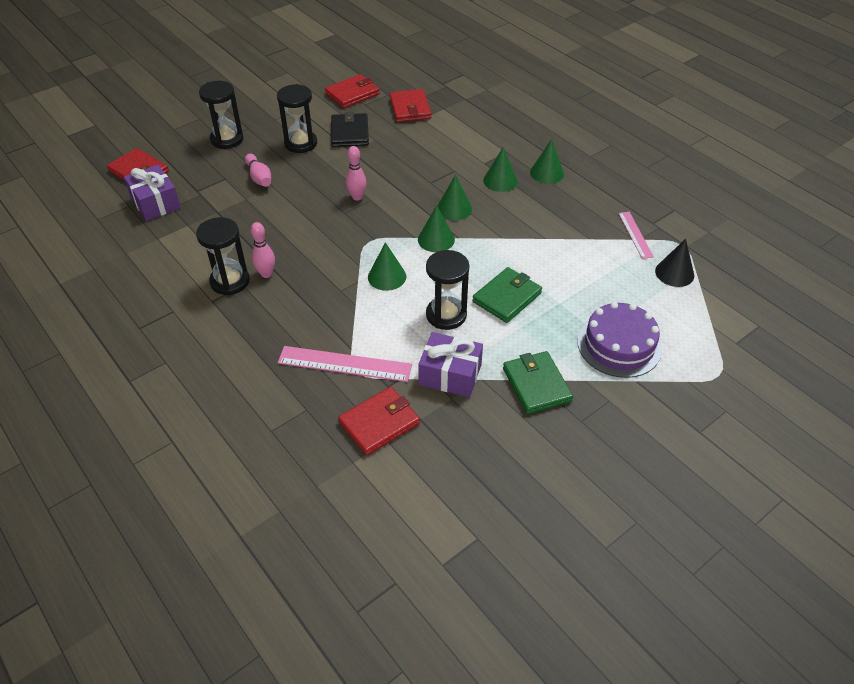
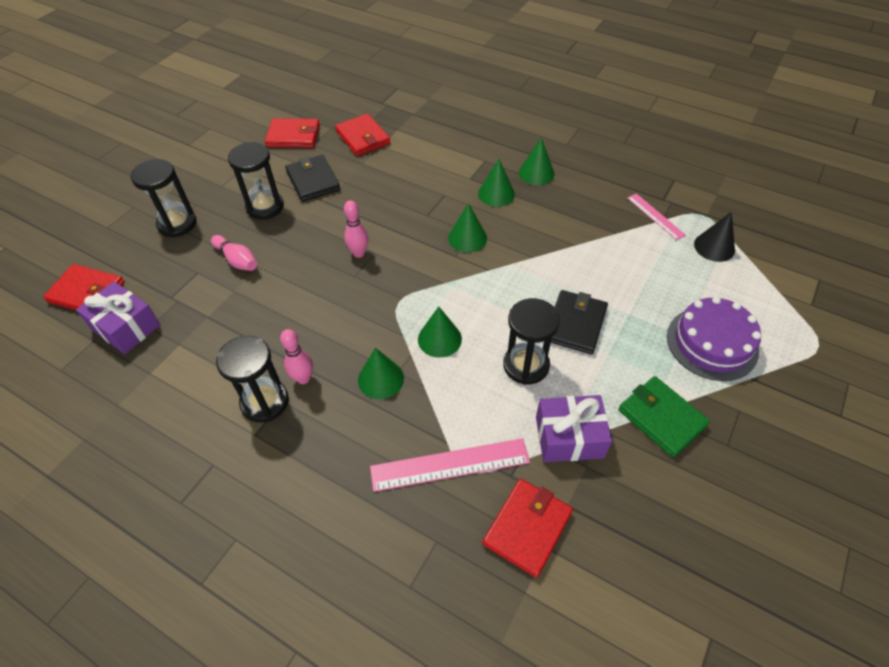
camera: 20 degrees left, 5 degrees up
(352, 94) = (293, 136): red wallet -> red wallet turned 60 degrees clockwise
(436, 239) = (468, 279): green cone -> green cone (380, 379)
(507, 297) = (575, 324): green wallet -> black wallet

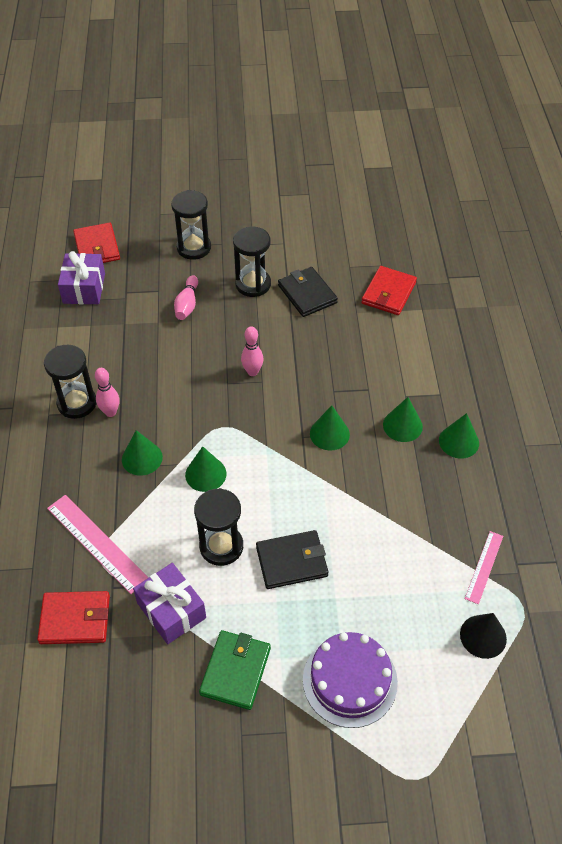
camera: 55 degrees right, 0 degrees up
(293, 136) = (347, 249): red wallet -> none
(313, 181) = (307, 294): black wallet -> black wallet turned 60 degrees counterclockwise

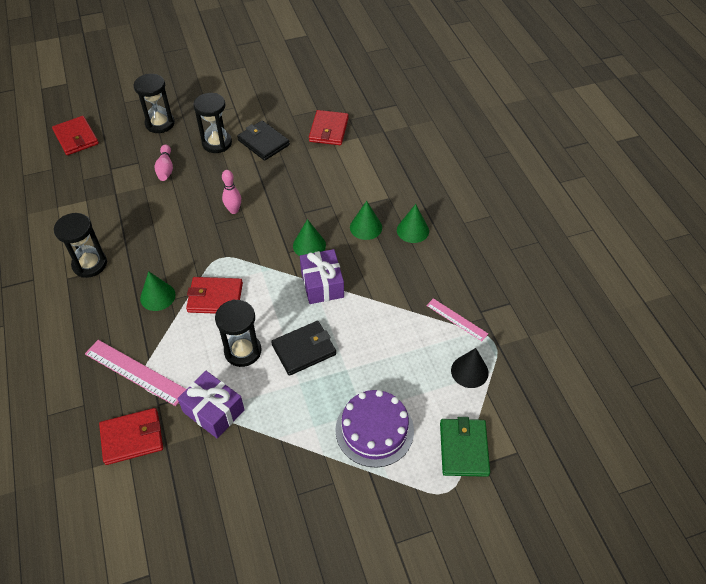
camera: 15 degrees left, 0 degrees up
(84, 288) = (73, 172): purple gift -> purple gift (322, 284)
(110, 412) = (121, 266): pink bowling pin -> none
(205, 474) = (215, 297): green cone -> red wallet
(235, 671) = (279, 445): green wallet -> green wallet (463, 448)
(484, 567) = (457, 319): pink ruler -> pink ruler turned 60 degrees counterclockwise

